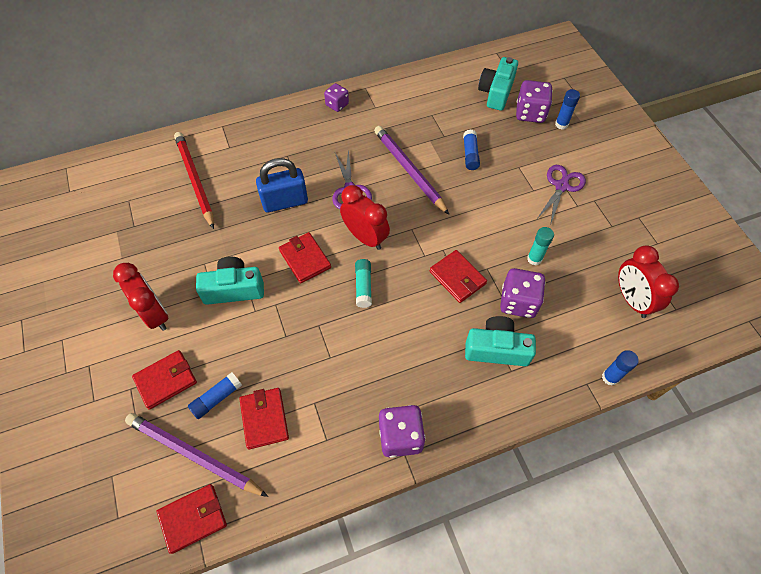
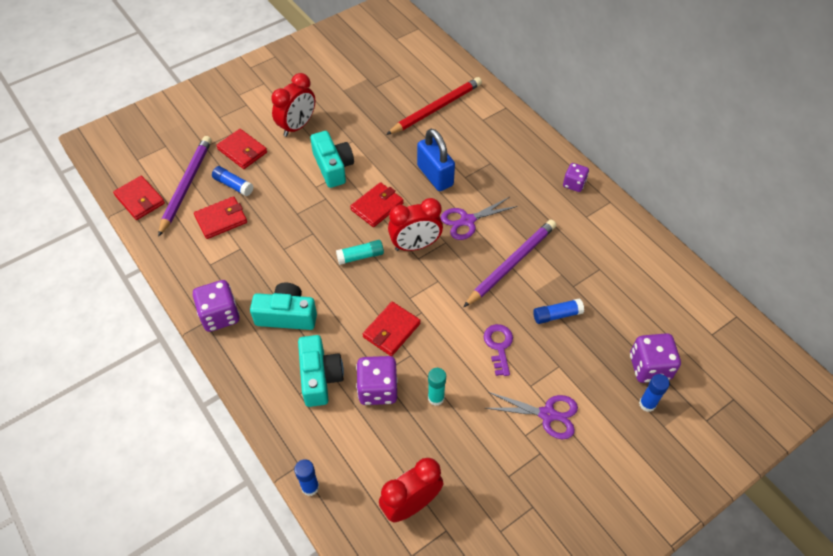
camera: 75 degrees right, 5 degrees down
(365, 237) = (415, 245): red clock -> red clock turned 45 degrees clockwise
(491, 201) = (499, 346): none -> purple key
(496, 92) = (666, 326): turquoise camera -> turquoise camera (287, 315)

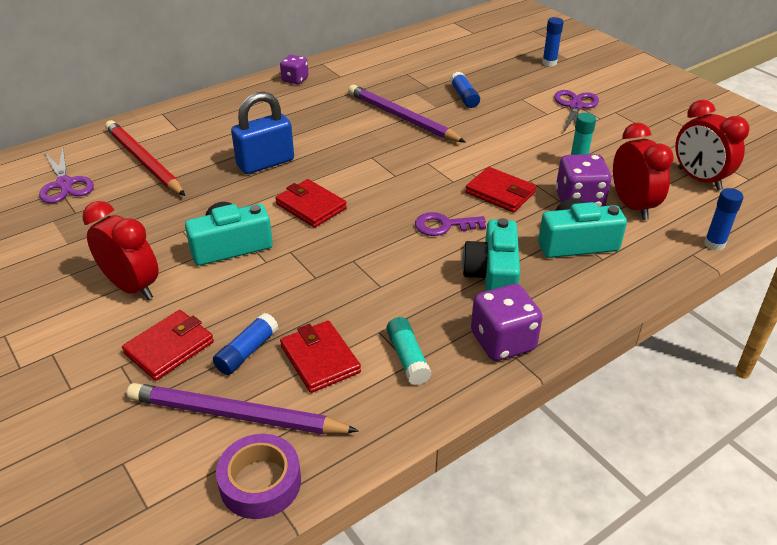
camera: 90 degrees left, 15 degrees down
(140, 200) = (260, 482): red wallet -> purple tape
(360, 256) = (393, 218): turquoise glue stick -> turquoise glue stick (407, 358)
(415, 245) = (376, 177): red clock -> red clock (632, 206)
(467, 221) = (340, 142): purple scissors -> purple scissors (65, 184)
(499, 346) = (506, 128): purple key -> purple key (444, 225)
(649, 367) = (512, 59): purple dice -> none

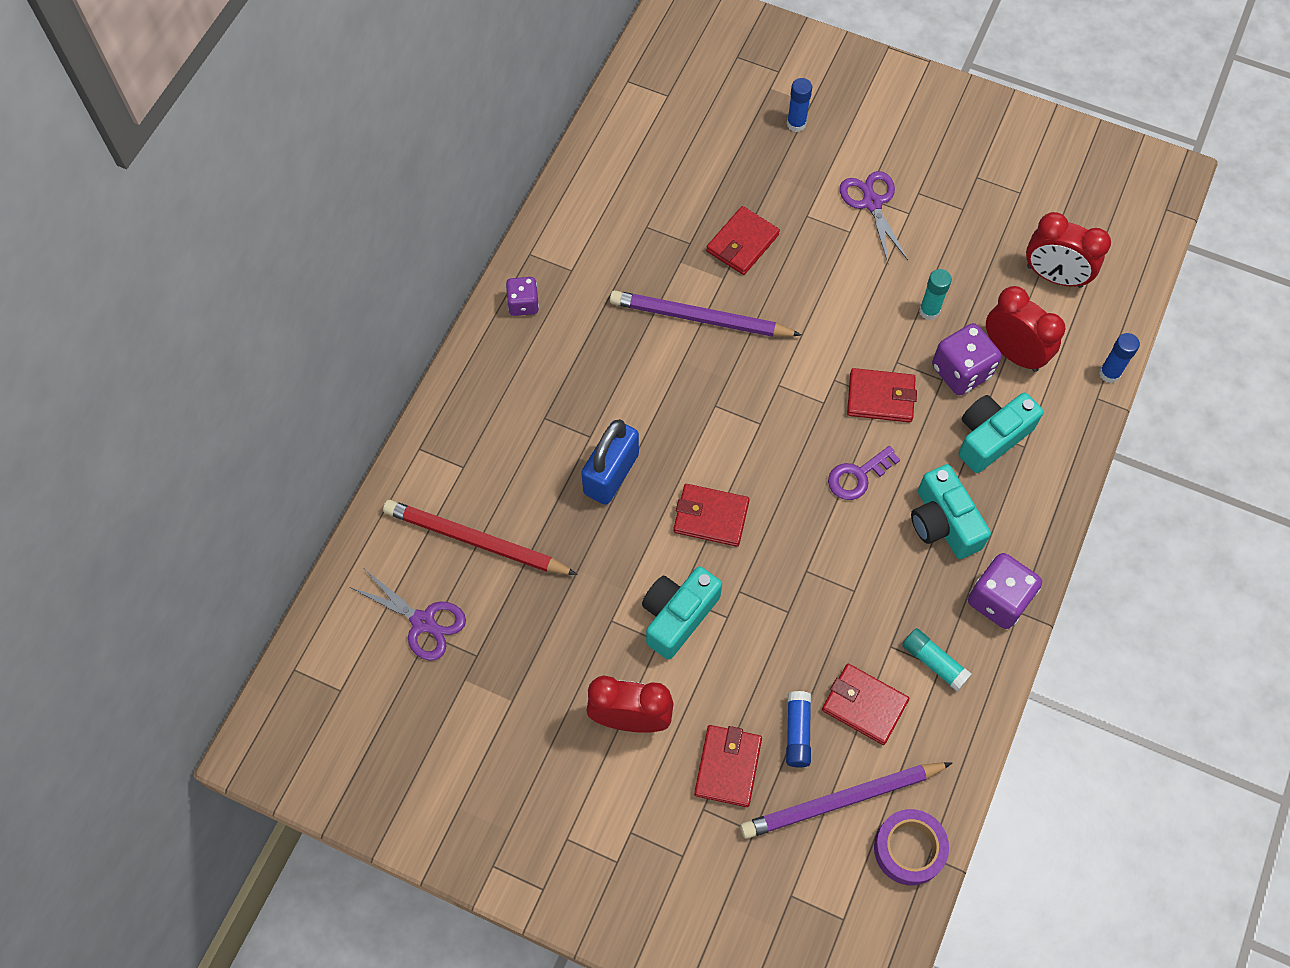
camera: 30 degrees left, 25 degrees up
(464, 97) = (742, 243): blue glue stick -> red wallet

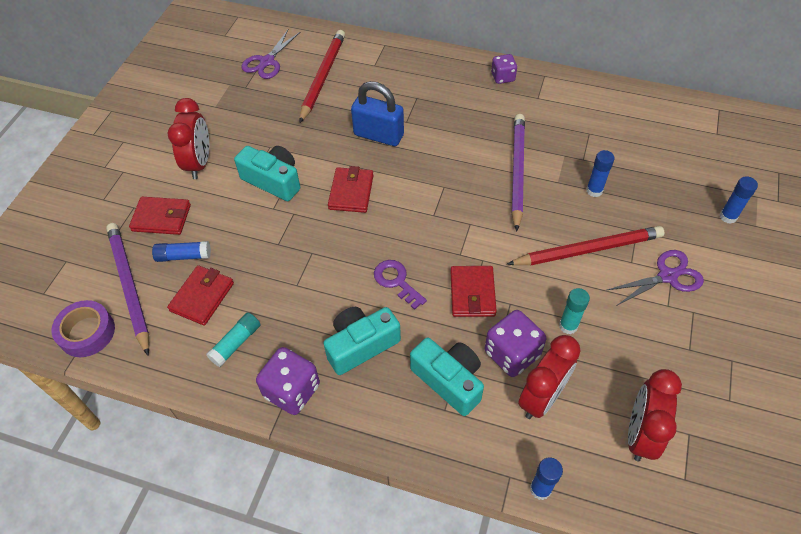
camera: 85 degrees right, 10 degrees down
(742, 243) = (594, 190): red wallet -> blue glue stick
(829, 270) = (588, 250): none -> red pencil

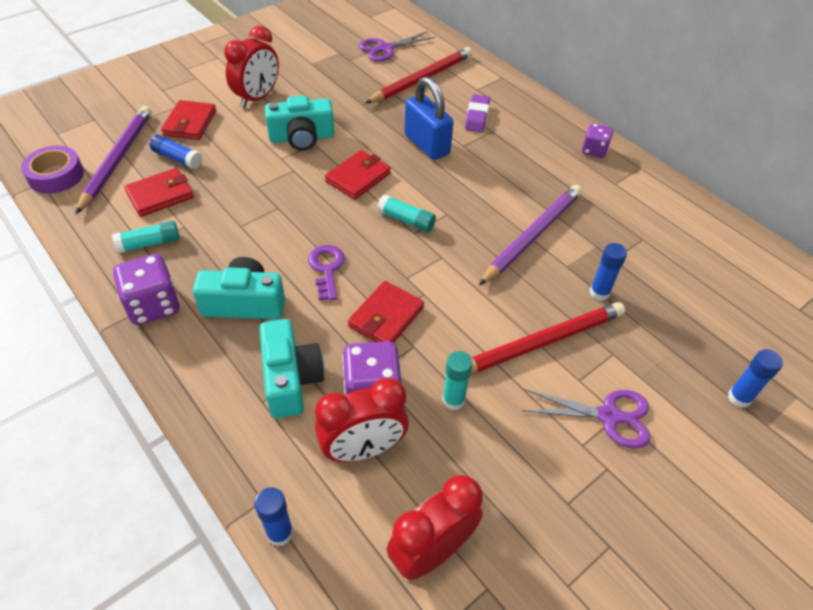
camera: 30 degrees right, 5 degrees down
(161, 218) = (190, 123): red wallet -> red wallet turned 60 degrees clockwise
(273, 181) = (302, 138): turquoise camera -> turquoise camera turned 105 degrees clockwise
(395, 90) = (477, 116): none -> purple eraser
(419, 208) = (406, 220): none -> turquoise glue stick
(588, 250) = (541, 342): red pencil -> red pencil turned 45 degrees counterclockwise

